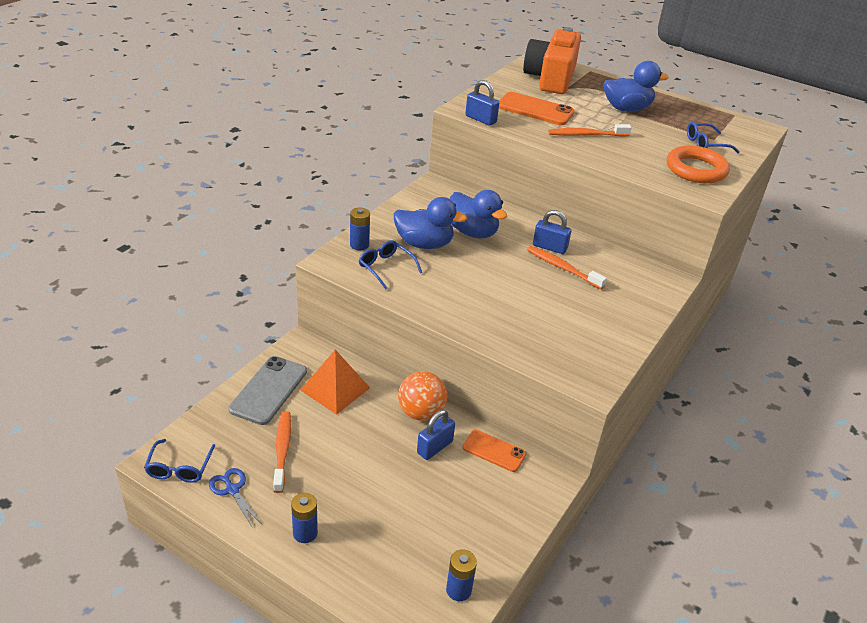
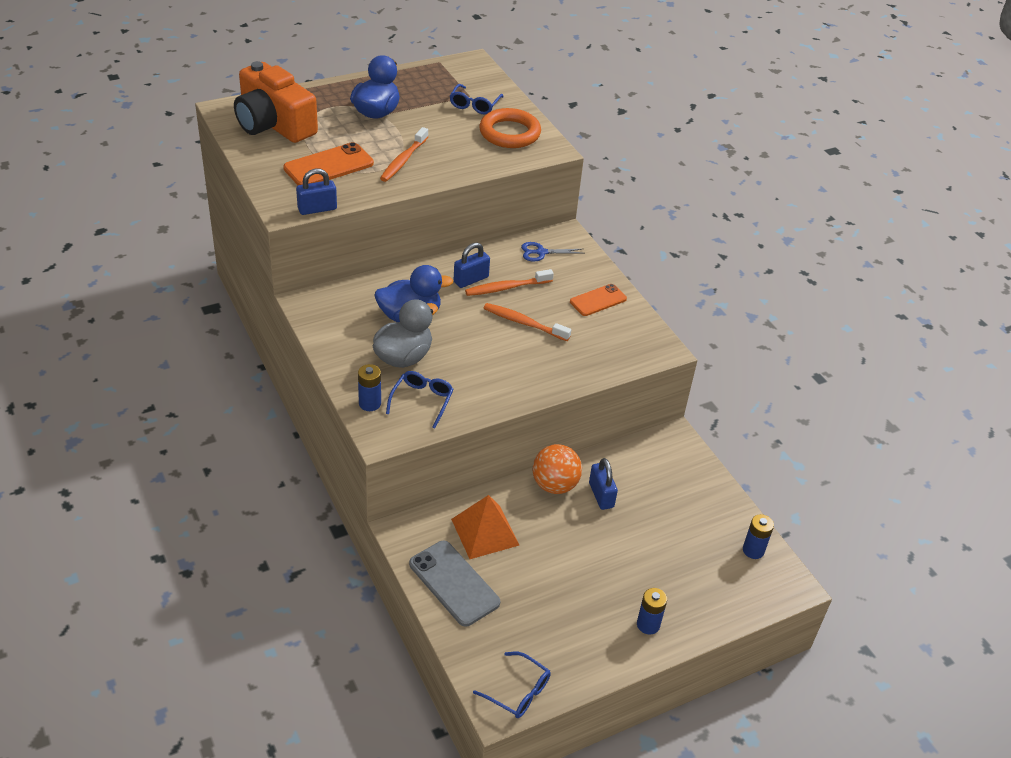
camera: 60 degrees left, 5 degrees up
(232, 490) = (570, 659): blue scissors -> blue scissors (541, 252)
(282, 450) = (541, 603): orange toothbrush -> orange toothbrush (524, 323)
(386, 268) = (422, 401): blue glasses -> blue glasses turned 120 degrees clockwise
(424, 244) = (403, 357): blue duck -> grey duck
(494, 451) = (627, 459): orange phone -> orange phone (598, 300)

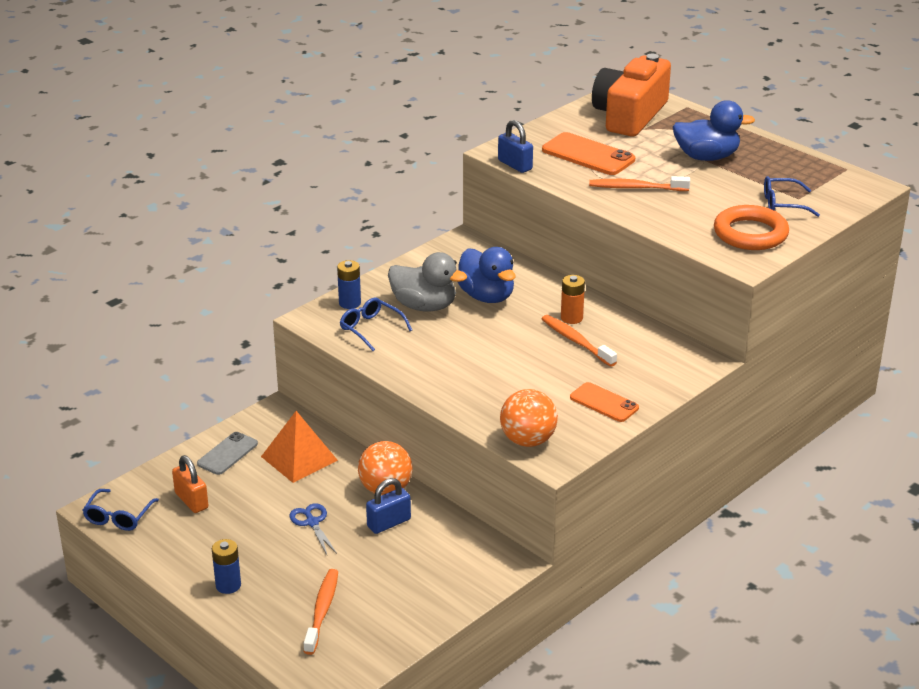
camera: 75 degrees right, 10 degrees down
(422, 401) = (371, 329): blue glasses -> blue glasses turned 135 degrees counterclockwise
(454, 583) = (227, 454): grey phone -> grey phone, size x0.65
(471, 280) = (571, 318): blue padlock -> orange battery
(516, 627) = (191, 501): none -> orange padlock
(524, 323) = (527, 362): orange toothbrush -> orange toothbrush (322, 611)
(541, 252) = (656, 351): blue scissors -> blue scissors (312, 522)
(632, 355) = (528, 440): none -> orange ball
(753, 550) = (367, 649): blue battery -> none

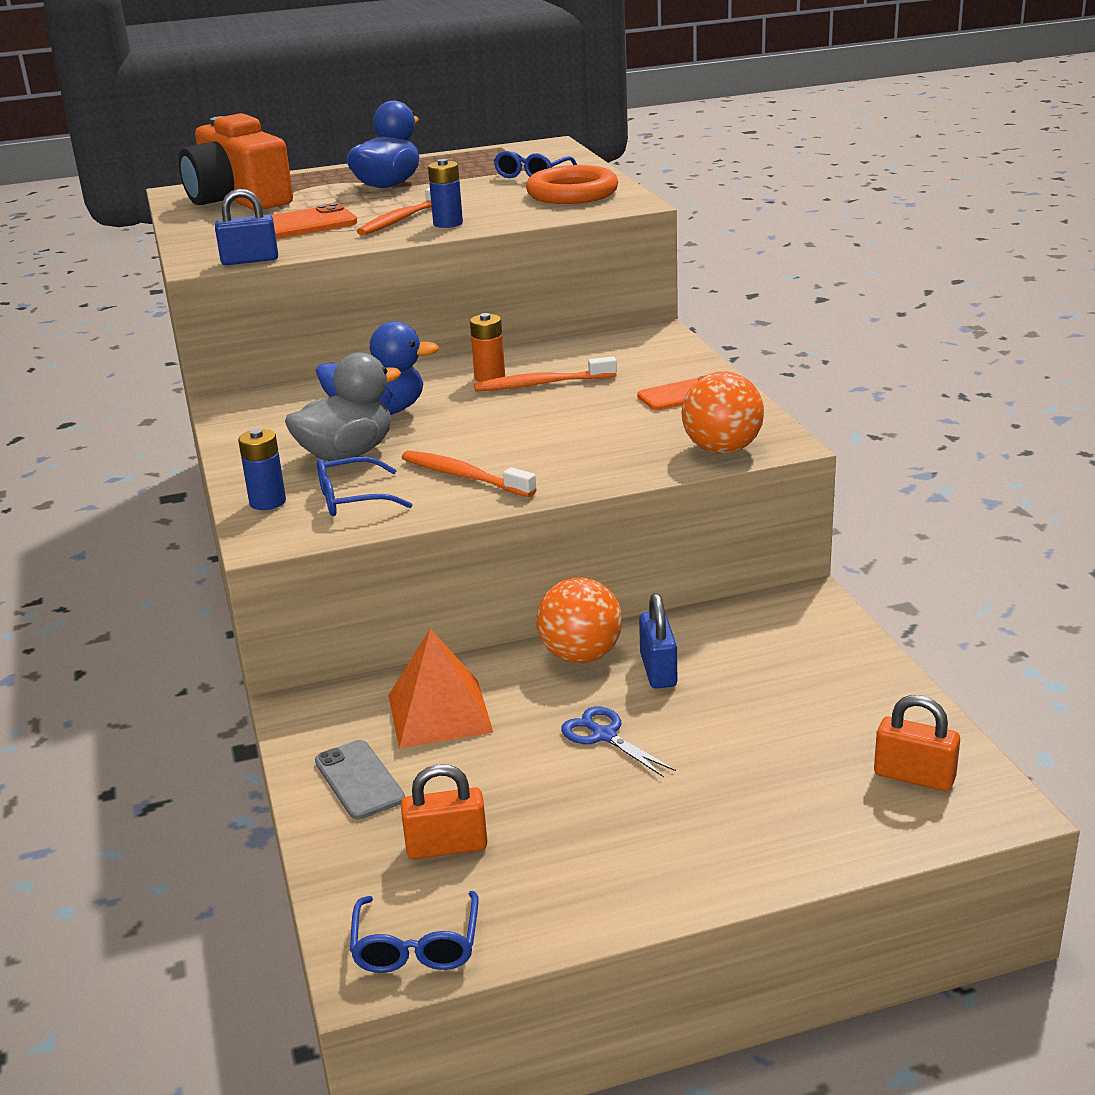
camera: 60 degrees left, 5 degrees down
(118, 517) = (416, 946): blue glasses -> blue glasses turned 45 degrees clockwise
(228, 585) = (698, 854): blue battery -> blue battery (448, 223)
(312, 522) = (604, 735): blue scissors -> blue scissors turned 45 degrees clockwise
(322, 611) = (818, 773): orange toothbrush -> orange toothbrush (464, 476)
(339, 649) = (914, 776): none -> orange padlock

